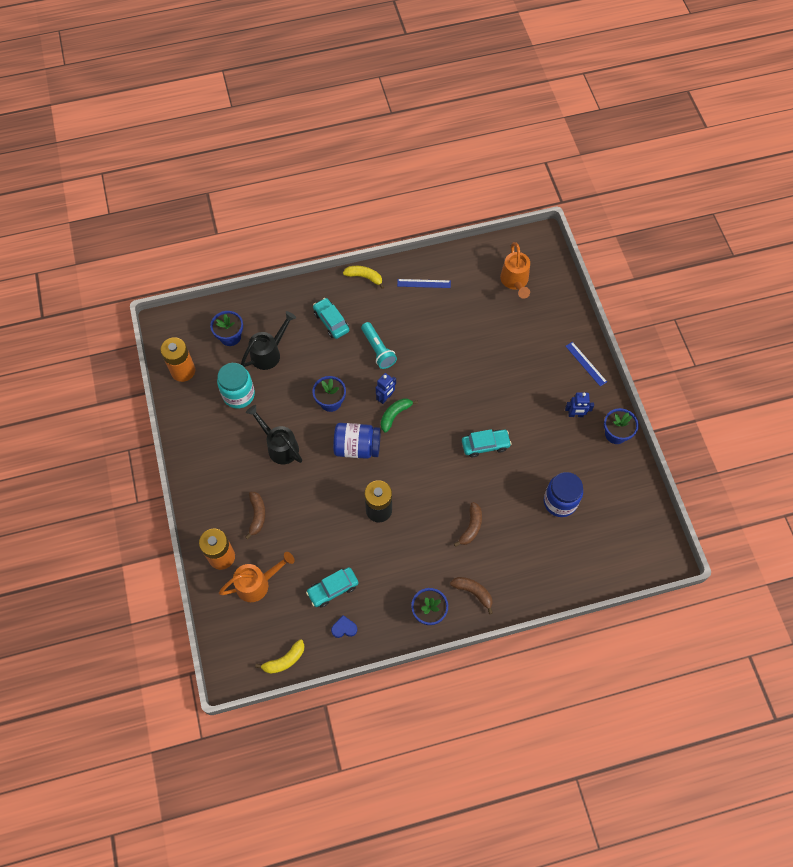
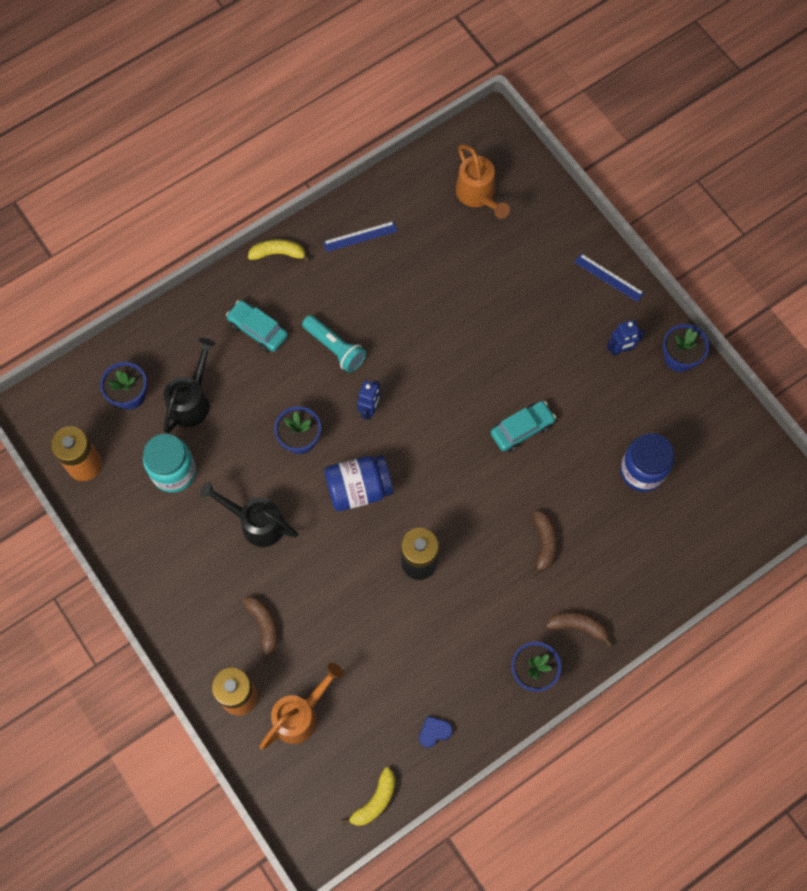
camera: 20 degrees left, 5 degrees up
(333, 589) = (400, 687): turquoise car -> none
(395, 415) = (391, 429): green banana -> none

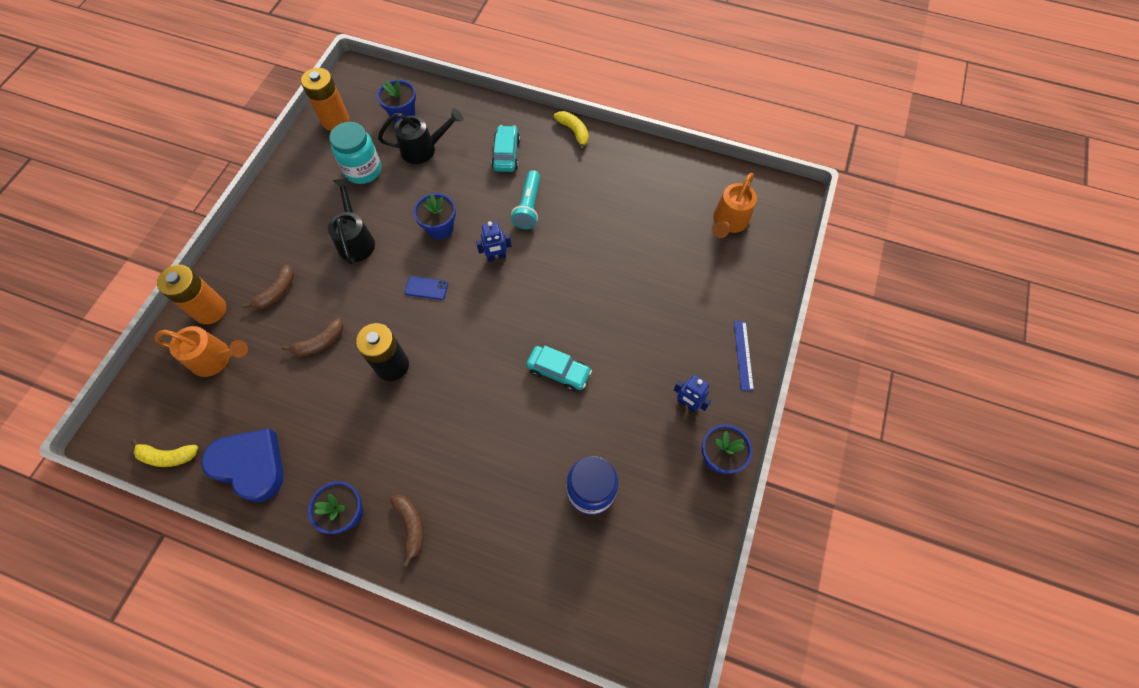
camera: 55 degrees right, 5 degrees down
(359, 489) = (426, 288): blue jar -> blue phone
(360, 236) = (628, 170): blue ruler -> none
(434, 732) = (251, 465): blue heart -> blue heart, size x2.39
(544, 543) = (470, 450): brown banana -> brown banana (320, 343)

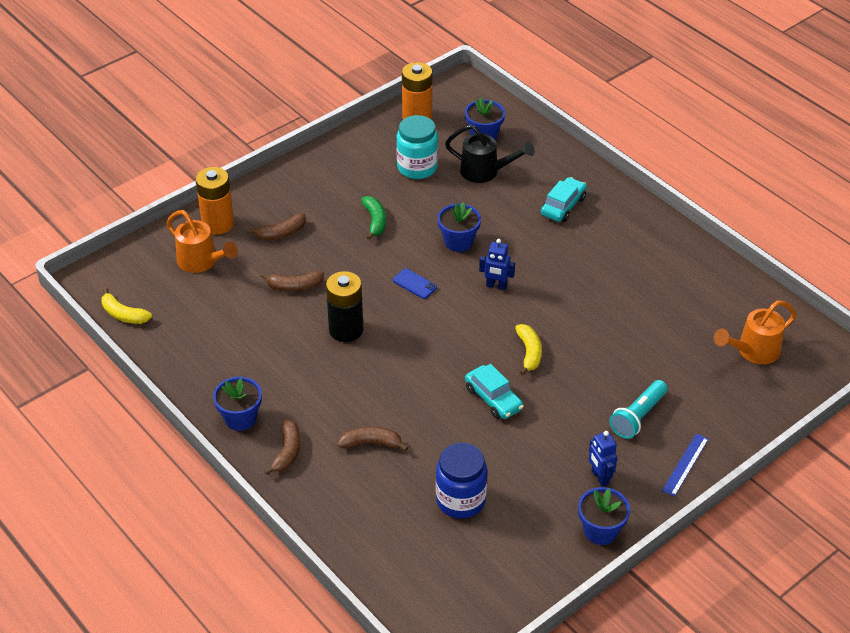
camera: 30 degrees right, 20 degrees down
(251, 465) = (184, 350): blue heart -> none
(356, 240) = (375, 221): black watering can -> green banana
(481, 474) = (371, 443): none -> brown banana
(528, 207) = (555, 258): turquoise flashlight -> turquoise flashlight (638, 416)
(574, 132) = (645, 213): yellow banana -> yellow banana (529, 353)

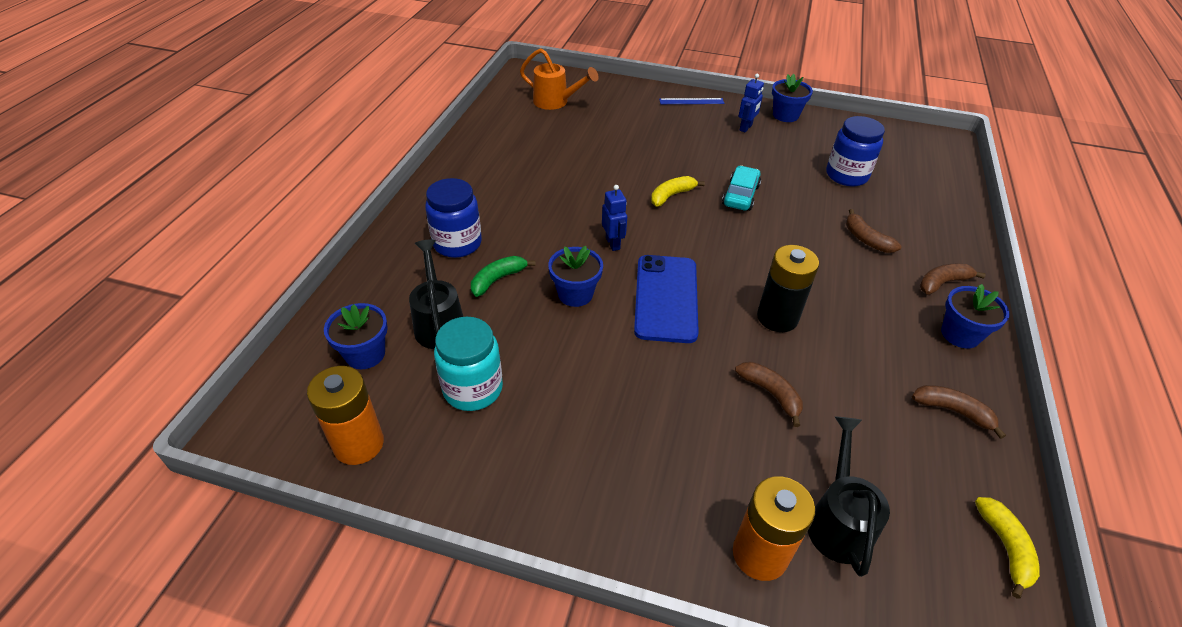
camera: 125 degrees left, 0 degrees up
(201, 262) = (838, 521): orange watering can -> black watering can
(281, 233) = (706, 462): brown banana -> brown banana (953, 411)
(375, 221) = (602, 379): green banana -> green banana (498, 279)
(414, 284) = (666, 298): blue phone -> blue phone, size x2.25
(563, 206) = (457, 243): turquoise car -> blue jar
(638, 416) = (674, 129): turquoise flashlight -> none

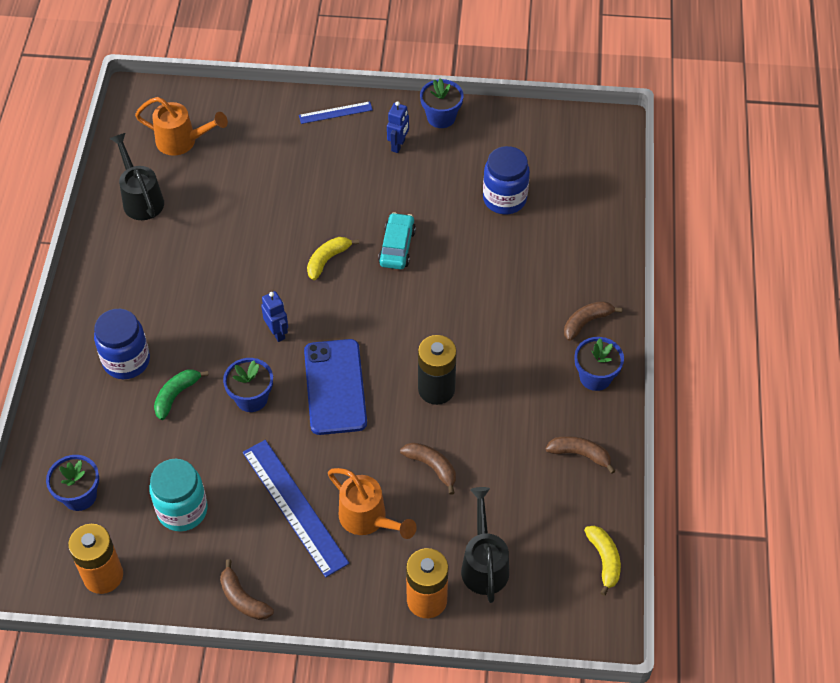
camera: 10 degrees left, 10 degrees up
(439, 323) = (135, 452): black watering can -> black watering can (141, 199)
(602, 408) = (294, 507): none -> blue ruler
(689, 437) = (368, 519): none -> orange watering can
(866, 239) = (520, 282): brown banana -> brown banana (243, 599)

